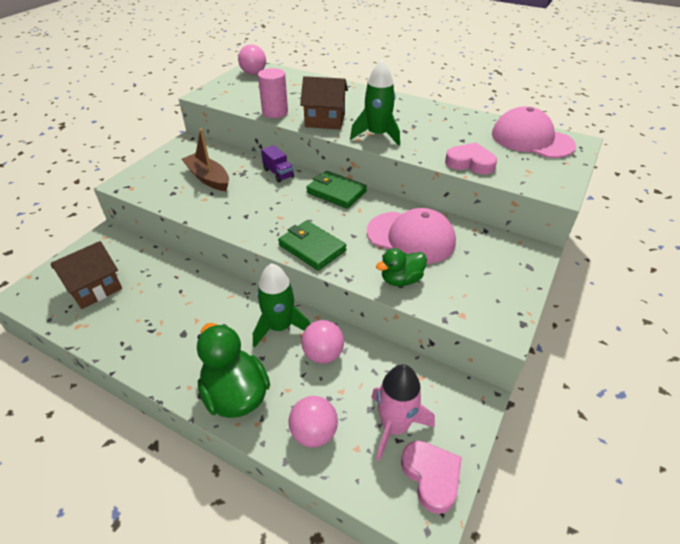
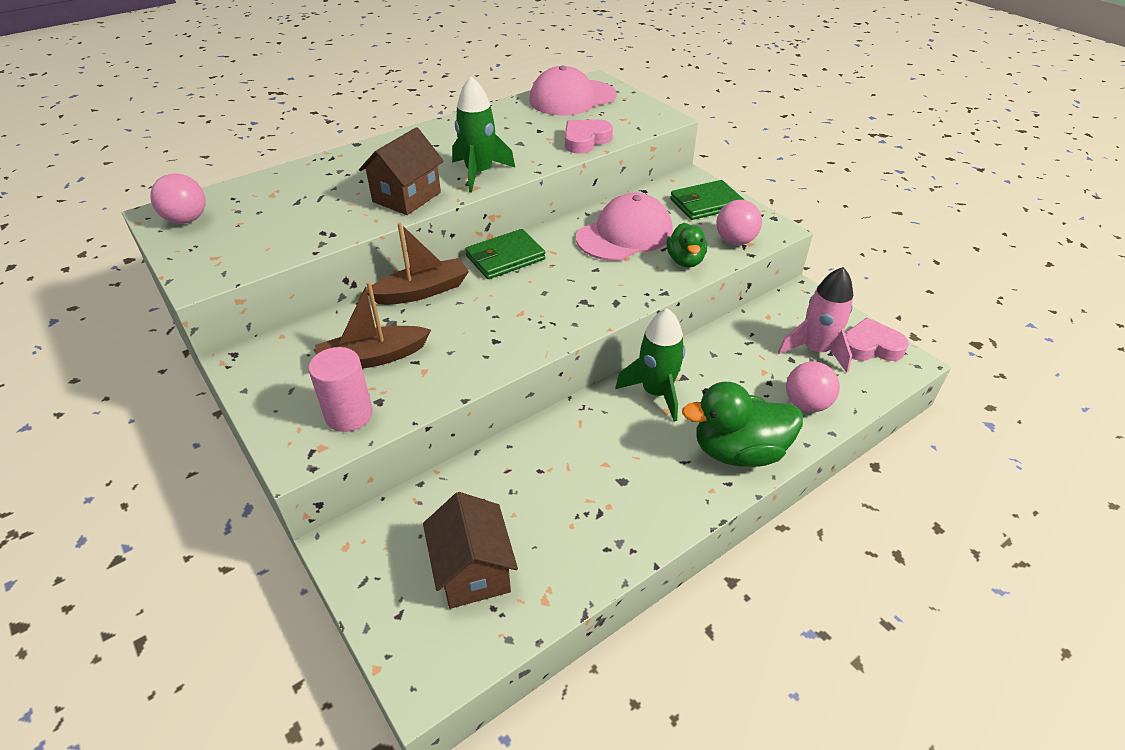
camera: 65 degrees left, 0 degrees up
(275, 112) = (340, 228): pink cylinder -> pink cylinder (349, 415)
(278, 173) = (422, 291): purple truck -> brown boat
(312, 248) = (597, 303): green wallet -> green wallet (706, 203)
(323, 354) = (711, 370): pink ball -> pink ball (735, 241)

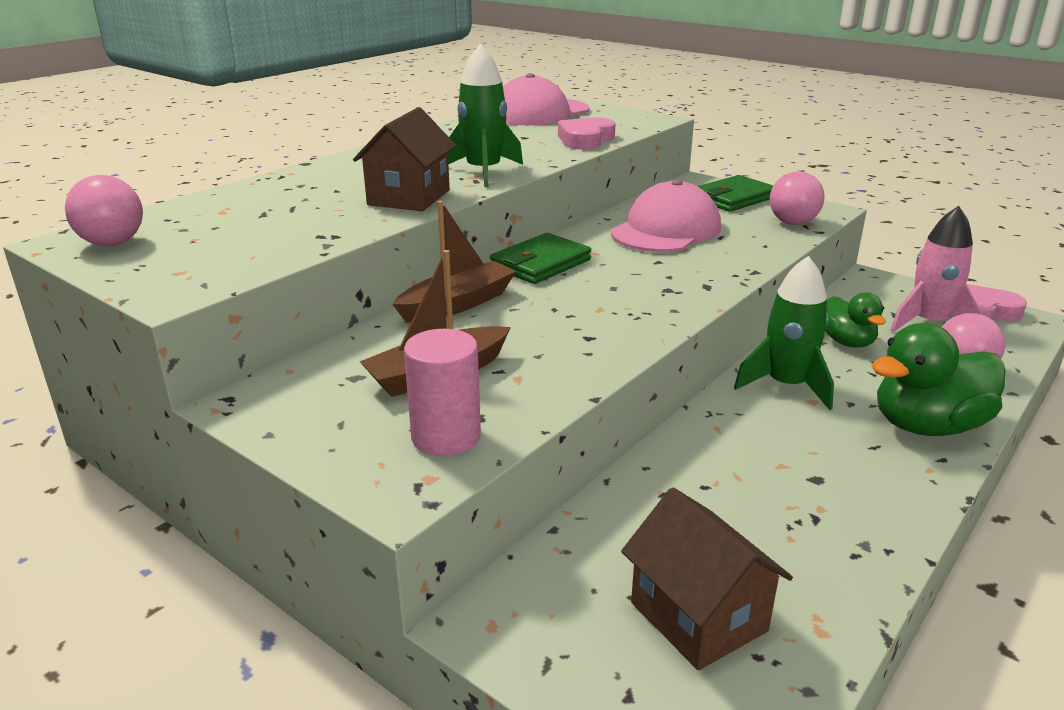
camera: 15 degrees left, 15 degrees down
(685, 261) = (753, 243): green duck -> green duck (847, 342)

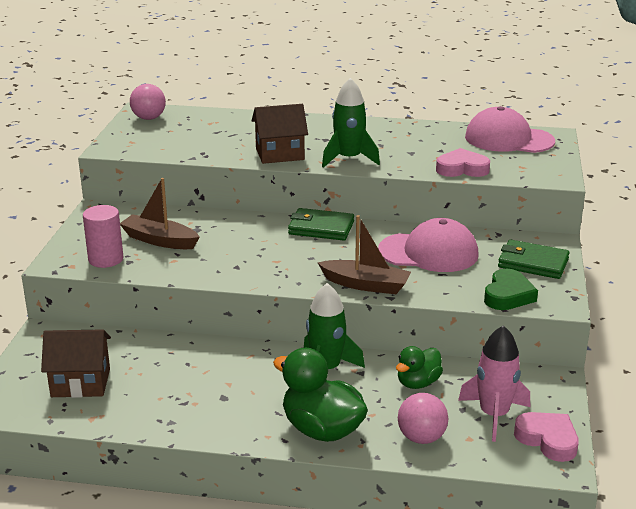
camera: 60 degrees right, 0 degrees up
(457, 304) = (240, 222): brown boat -> brown boat (366, 285)
(698, 616) = (80, 383): brown house -> brown house turned 60 degrees clockwise
(793, 223) = (508, 295): pink ball -> green heart

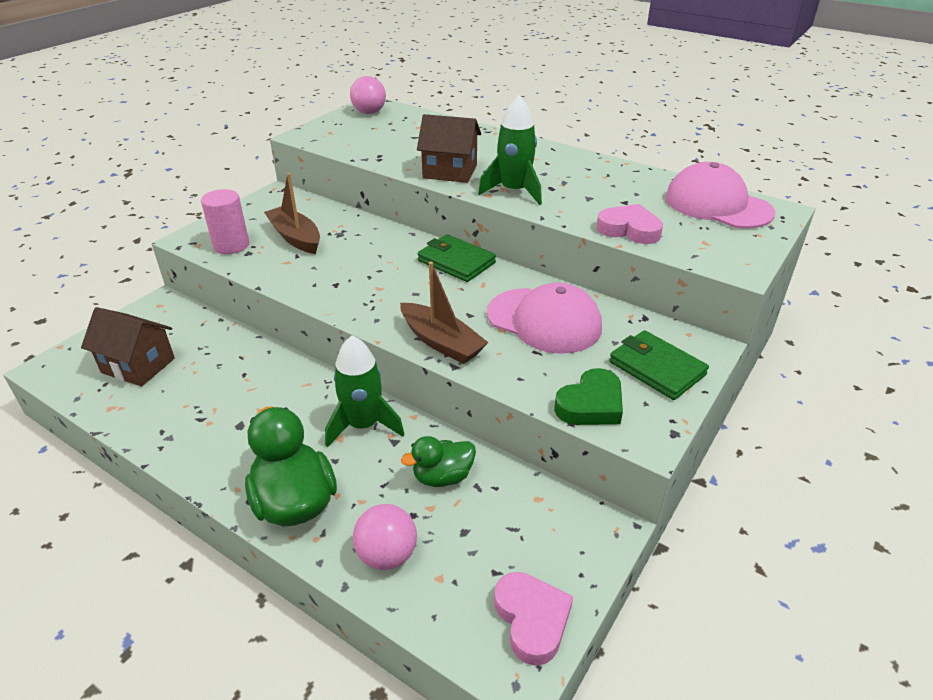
camera: 25 degrees right, 10 degrees up
(493, 415) = (493, 555): pink rocket -> none

